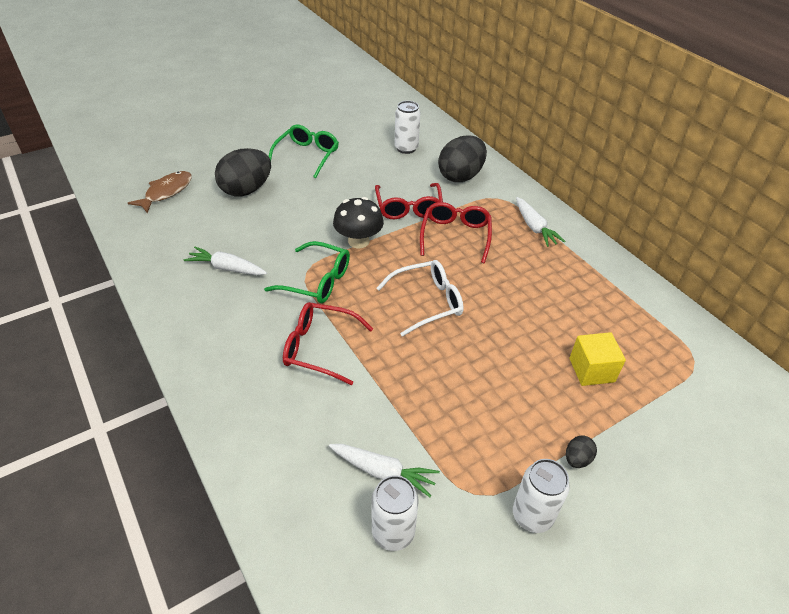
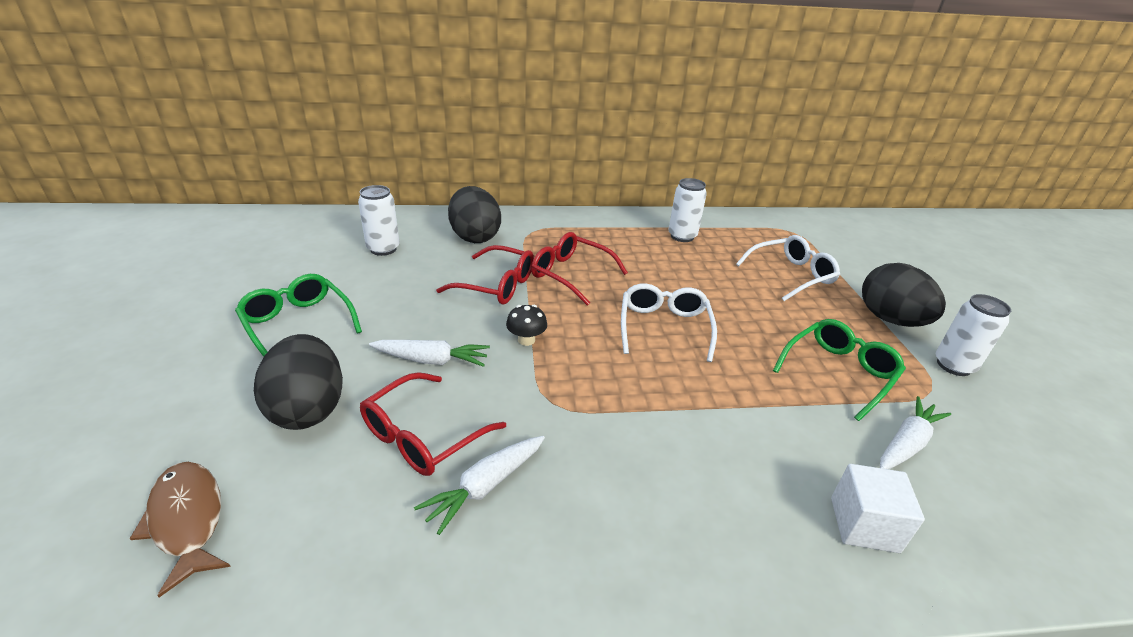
camera: 65 degrees left, 10 degrees down
(280, 445) = (864, 524): none -> white cube
(317, 281) = (577, 398): green glasses -> green glasses (839, 372)
(319, 348) = (703, 434): red glasses -> red glasses (423, 435)
(358, 241) = (526, 340): black mushroom -> black mushroom, size x0.60
(393, 532) = (986, 462): white can -> white can (682, 236)
(534, 227) = (592, 231): white carrot -> white carrot (431, 360)
(577, 459) = (890, 320): black egg -> black egg, size x2.31
(591, 370) = (791, 275): yellow cube -> white glasses

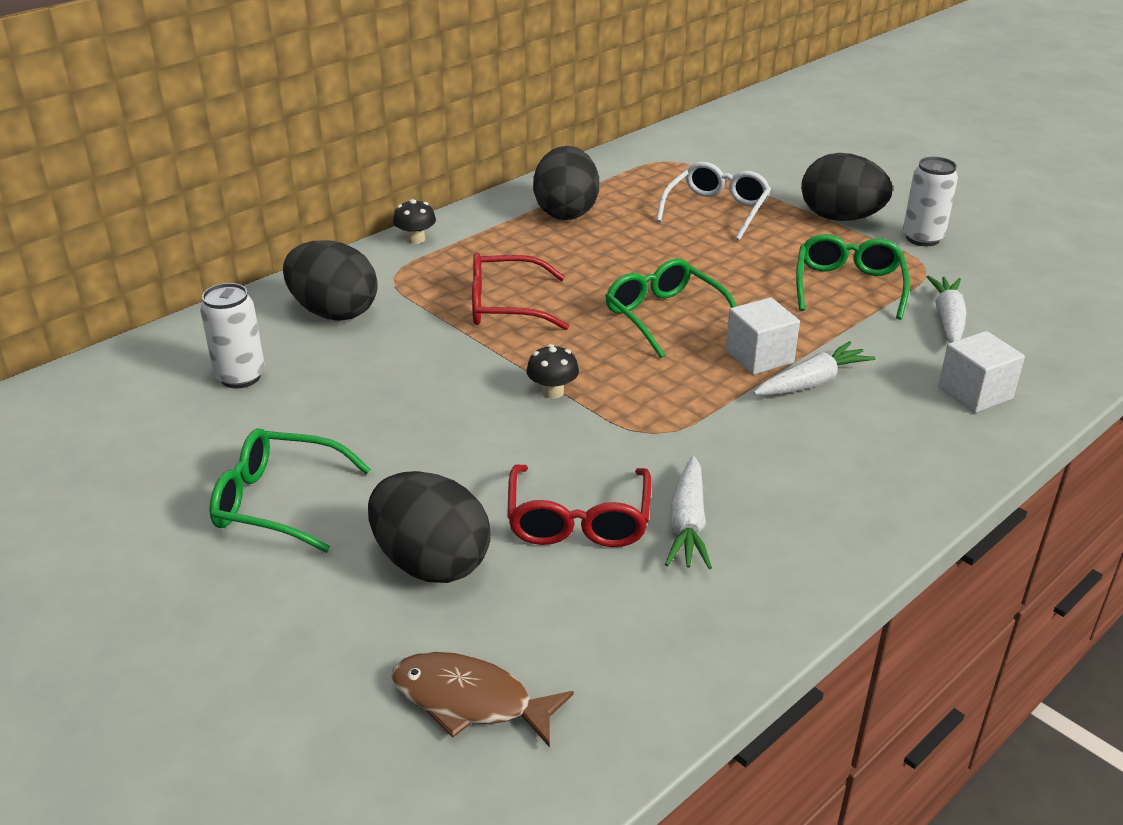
camera: 35 degrees left, 0 degrees up
(431, 360) = (486, 457): white carrot -> white carrot (812, 382)
(496, 285) = (442, 354): red glasses -> none
(572, 217) = (416, 239): none -> black mushroom
(664, 327) = (665, 316): white glasses -> green glasses
(682, 236) = (566, 212): white can -> black egg
(699, 389) = (759, 357): none -> white cube

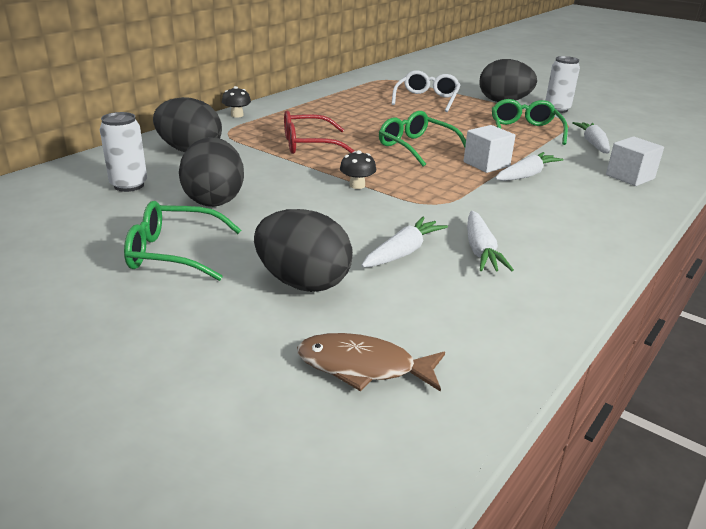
camera: 10 degrees left, 5 degrees down
(566, 212) = (332, 101): black egg -> black egg (214, 199)
(578, 520) = (403, 252): red glasses -> white carrot

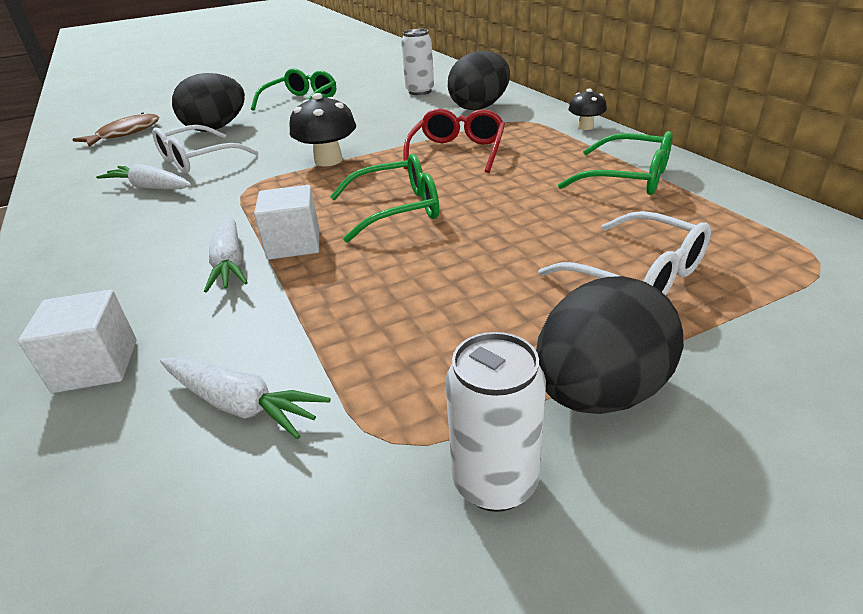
camera: 120 degrees right, 5 degrees up
(214, 199) = (365, 112): black egg -> none
(357, 185) = (328, 160): black mushroom -> black mushroom, size x1.68
(403, 252) = (198, 159): white carrot -> white glasses
(524, 131) = (382, 336): green glasses -> green glasses (628, 178)

